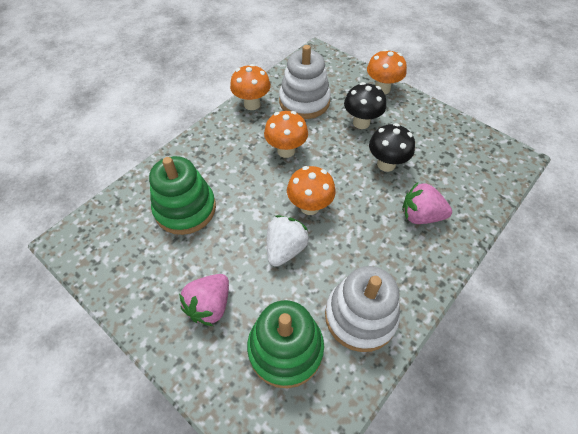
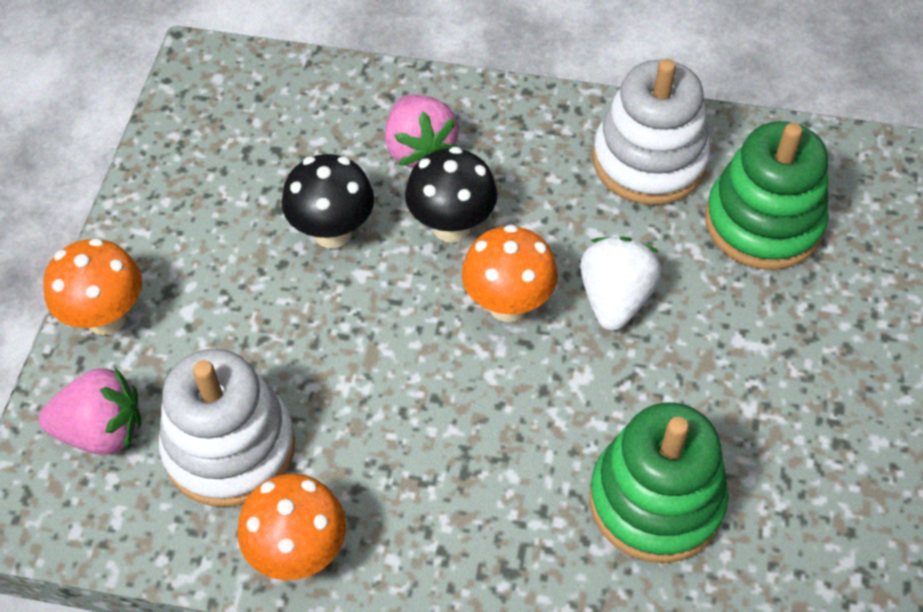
camera: 120 degrees left, 0 degrees up
(210, 305) = (785, 347): pink strawberry -> pink strawberry (102, 431)
(285, 249) = (615, 299): white strawberry -> white strawberry turned 105 degrees clockwise
(286, 150) = (400, 408): orange mushroom -> none
(361, 122) = (240, 313): black mushroom -> black mushroom (451, 226)

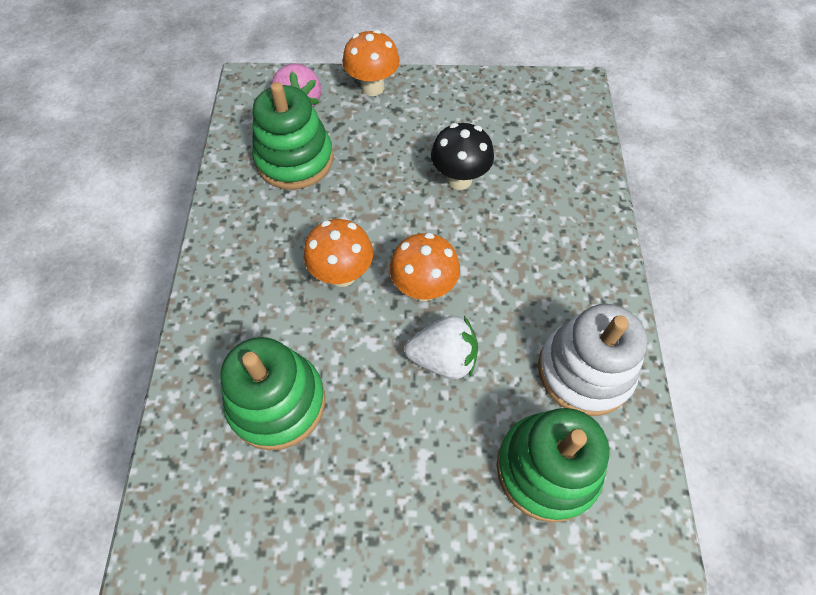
camera: 80 degrees right, 5 degrees up
(230, 448) = (294, 159): white stacking toy -> green stacking toy
(298, 553) = (229, 205): orange mushroom -> orange mushroom (342, 274)
(419, 149) = (544, 215): pink strawberry -> none
(451, 226) = (482, 245): black mushroom -> none

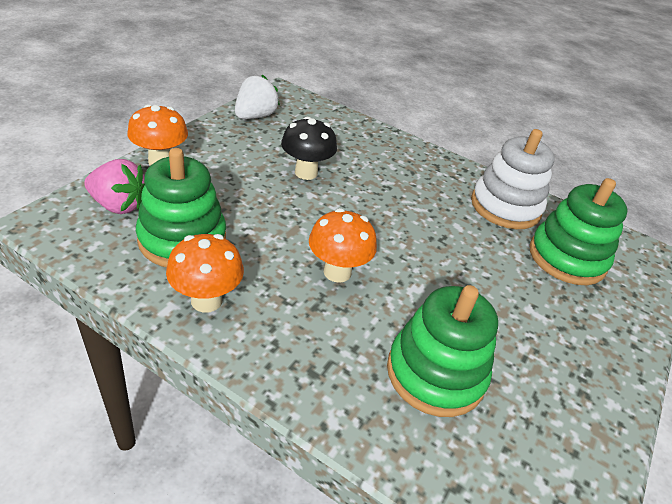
camera: 65 degrees left, 20 degrees down
(423, 288) = (388, 238): orange mushroom -> orange mushroom (206, 300)
(443, 358) = (456, 259): white strawberry -> white strawberry (255, 116)

